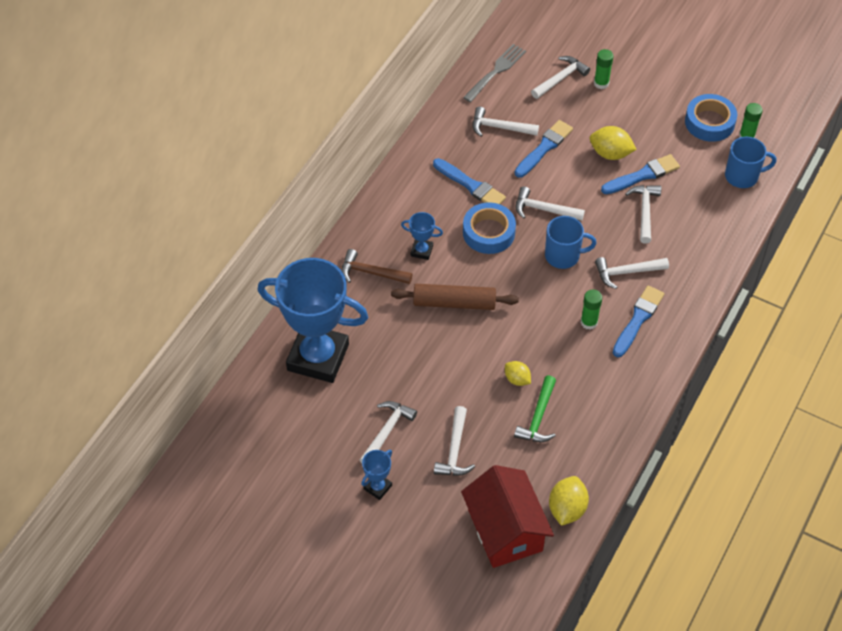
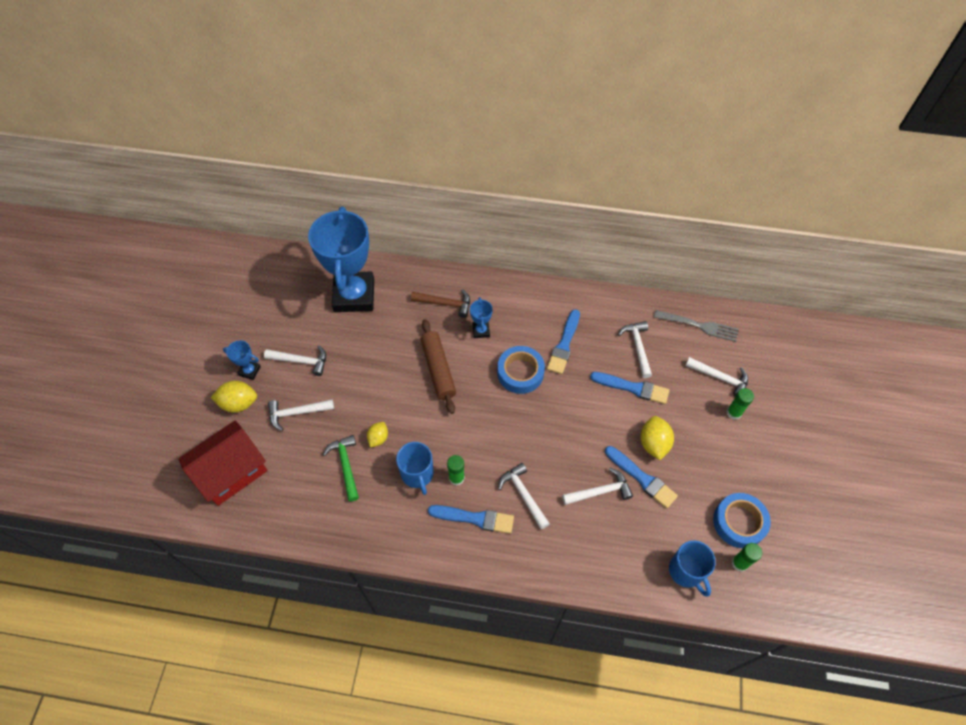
camera: 70 degrees right, 5 degrees up
(371, 273) = (445, 303): brown hammer -> brown hammer turned 105 degrees clockwise
(538, 417) = (345, 465): green hammer -> green hammer turned 75 degrees clockwise
(543, 210) = (563, 407): white hammer -> none
(563, 255) = (520, 437): blue mug -> blue mug (417, 474)
(567, 509) = (262, 513): yellow lemon -> yellow lemon (239, 403)

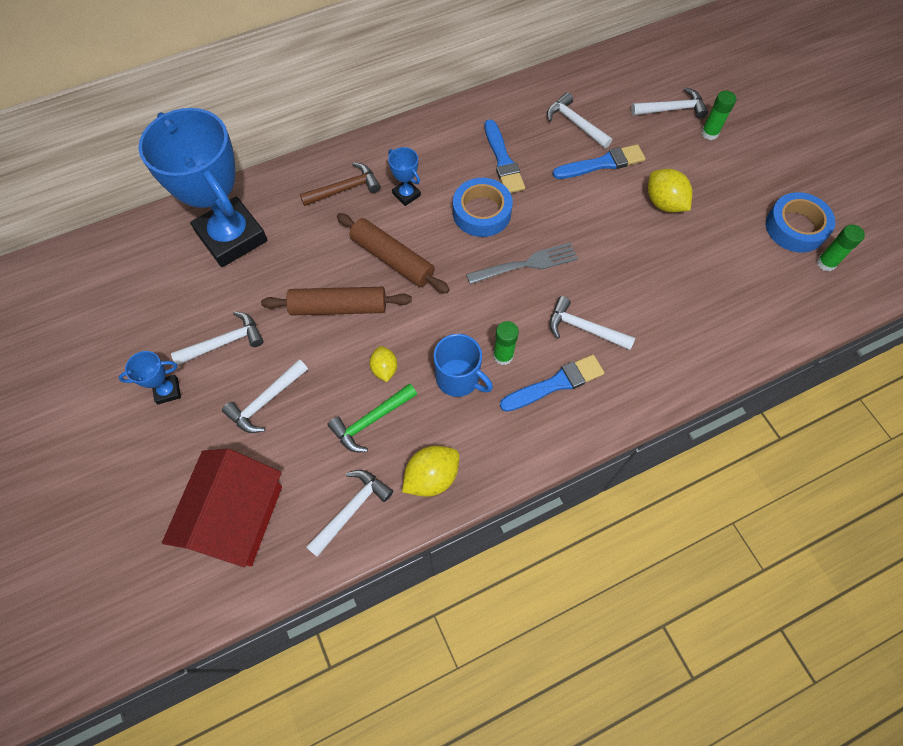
camera: 35 degrees left, 5 degrees up
(239, 403) = (183, 435): yellow lemon -> yellow lemon (431, 477)
(345, 465) = (371, 421): green hammer -> green hammer turned 75 degrees counterclockwise
(382, 380) = (338, 307): none -> brown rolling pin
(600, 491) = (653, 278): white hammer -> white hammer (351, 509)
(642, 478) = (680, 241): blue brush -> none
(686, 571) = (789, 301): blue mug -> none
(698, 326) = (614, 73): grey fork -> grey fork (526, 264)

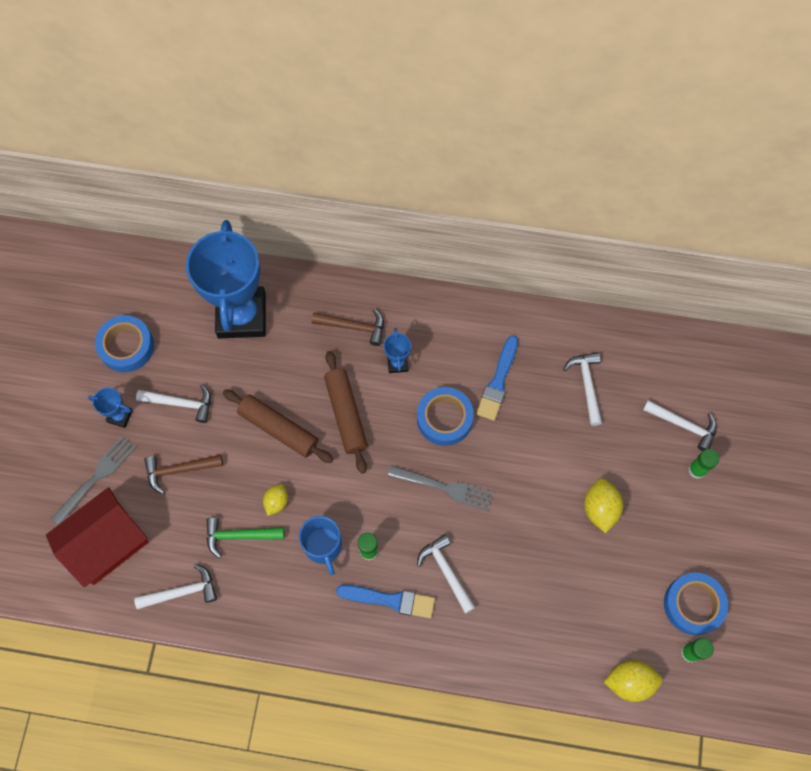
camera: 35 degrees right, 5 degrees up
(131, 326) = (126, 346): none -> blue tape
(182, 462) = (96, 478): none -> grey fork
(266, 401) = (179, 470): white hammer -> brown hammer
(431, 477) = (251, 607): yellow lemon -> yellow lemon (629, 682)
(602, 163) = (578, 438): blue brush -> none

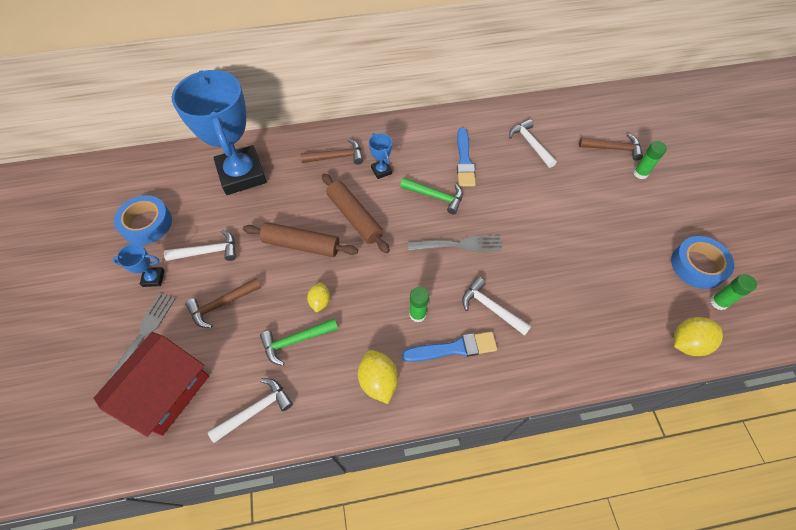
camera: 20 degrees left, 10 degrees down
(323, 546) = (376, 324): blue mug -> none
(444, 418) = (435, 196): blue tape -> green hammer
(600, 509) = (587, 221): yellow lemon -> yellow lemon (378, 381)
(683, 425) = (613, 148): white hammer -> brown hammer

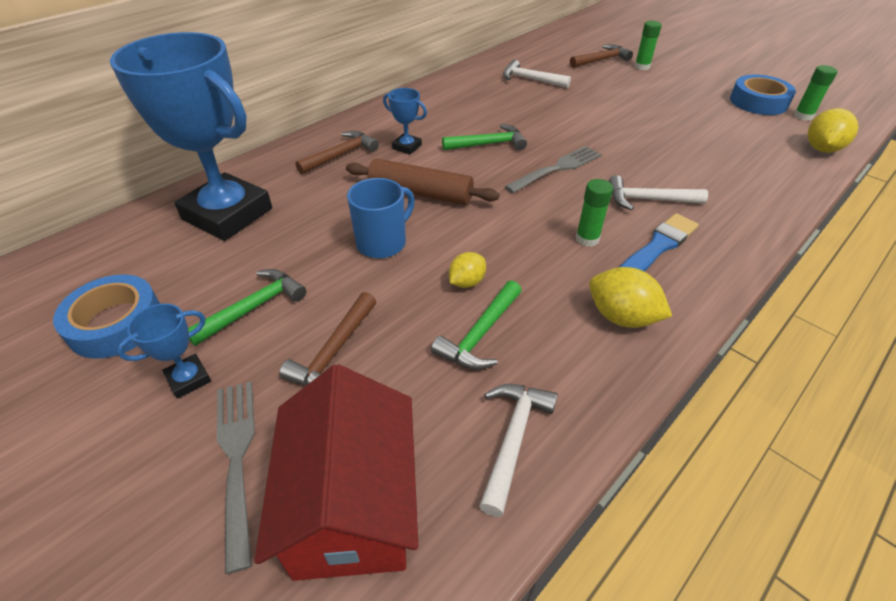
camera: 35 degrees left, 15 degrees down
(208, 251) = (254, 307): white hammer -> green hammer
(301, 245) = (382, 243): brown rolling pin -> blue mug
(320, 301) = (466, 282): yellow lemon -> yellow lemon turned 75 degrees clockwise
(464, 160) = (484, 110): blue brush -> none

